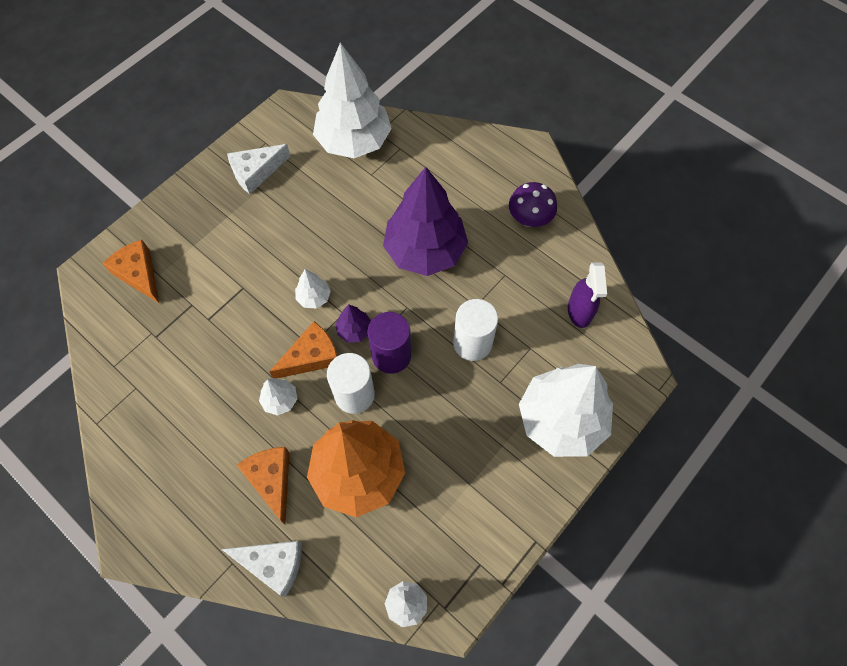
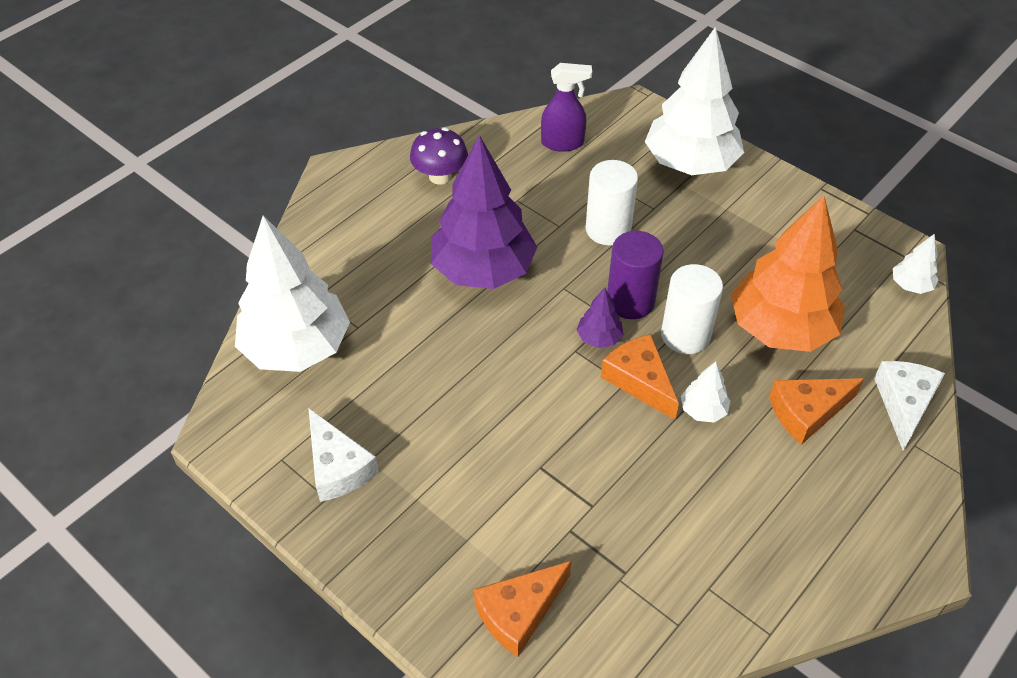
camera: 90 degrees left, 15 degrees down
(314, 297) = (553, 382): white tree -> none

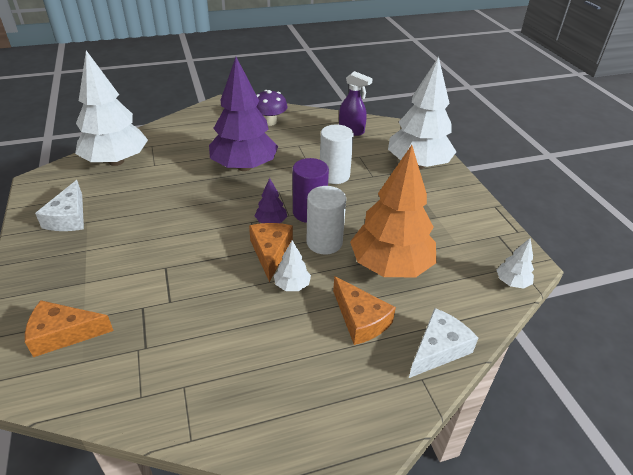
camera: 30 degrees right, 10 degrees down
(807, 412) = (360, 319): orange cheese -> orange cheese turned 135 degrees counterclockwise

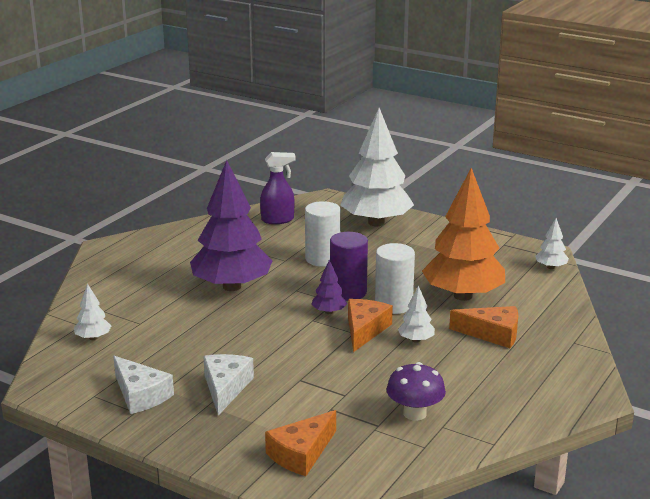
camera: 40 degrees left, 15 degrees down
(116, 161) = (93, 338): white tree -> white tree, size x0.42
(270, 122) = (187, 243): purple mushroom -> purple mushroom (414, 413)
(270, 252) = (365, 330): orange cheese -> orange cheese turned 60 degrees clockwise
(438, 349) = (561, 323): white cheese -> white cheese (225, 388)

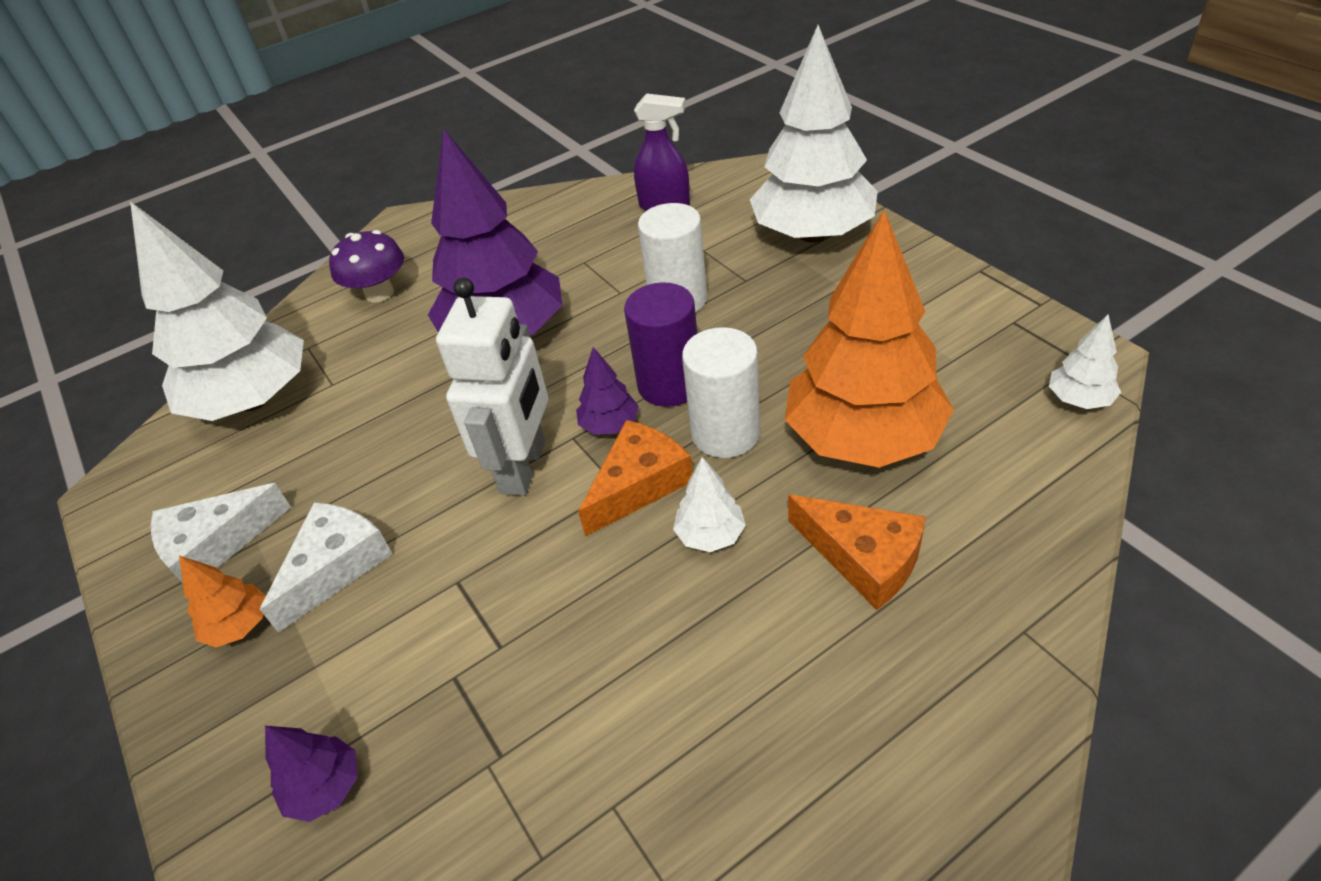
camera: 30 degrees right, 20 degrees up
(93, 338) = (253, 400): white tree -> white tree, size x2.39
(140, 395) = (215, 544): white cheese -> white cheese turned 75 degrees clockwise
(192, 418) = (239, 626): none -> orange tree
(296, 335) = (524, 467): none -> white robot
(301, 453) = (325, 787): orange cheese -> purple tree
(414, 413) = (585, 746): purple mushroom -> purple mushroom (379, 293)

